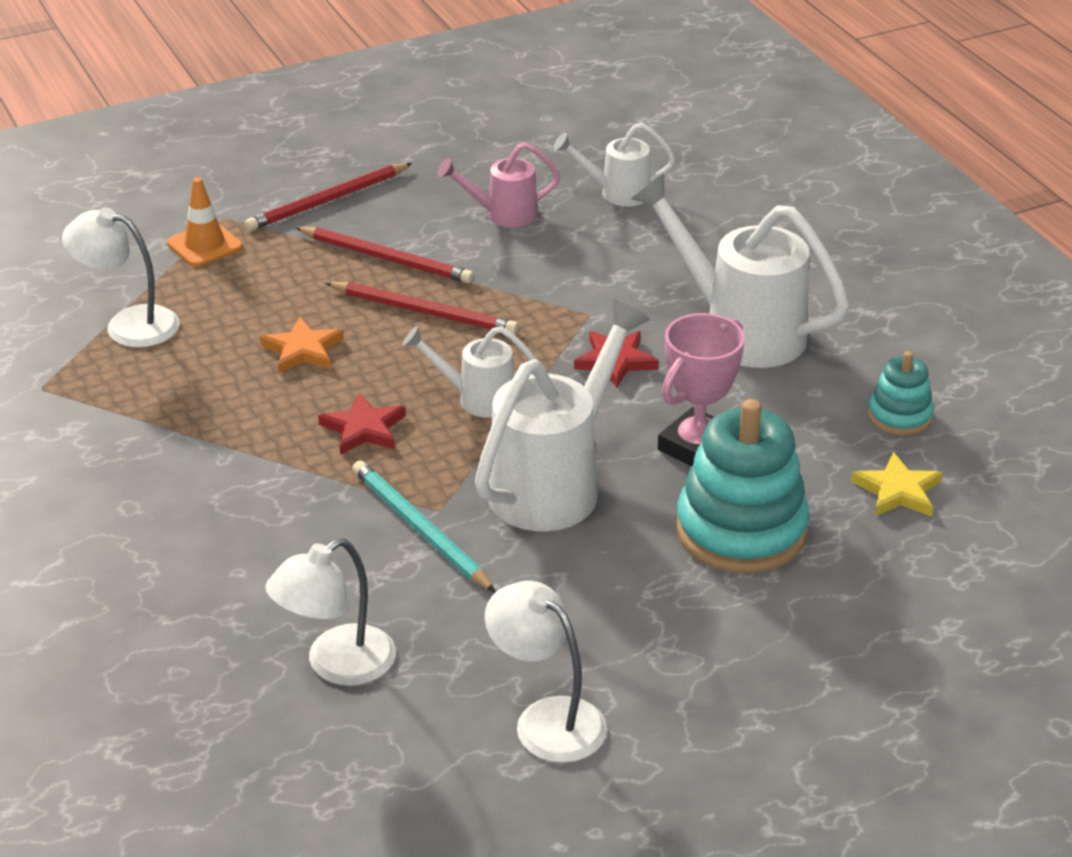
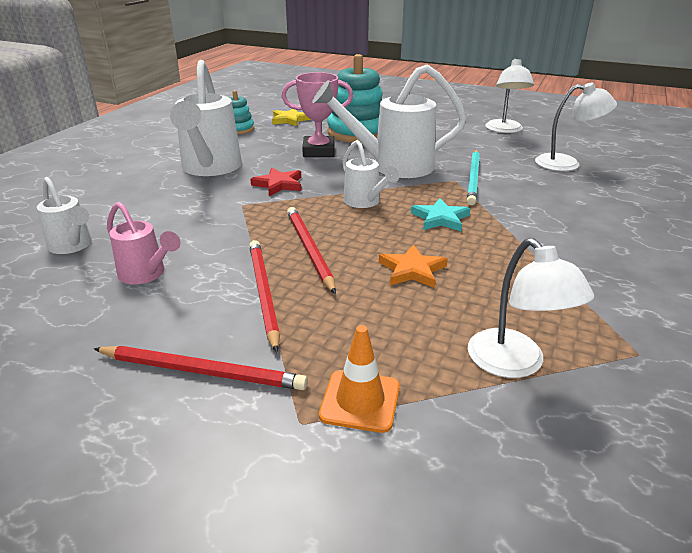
camera: 130 degrees left, 5 degrees down
(364, 429) = (440, 218): red star -> turquoise star

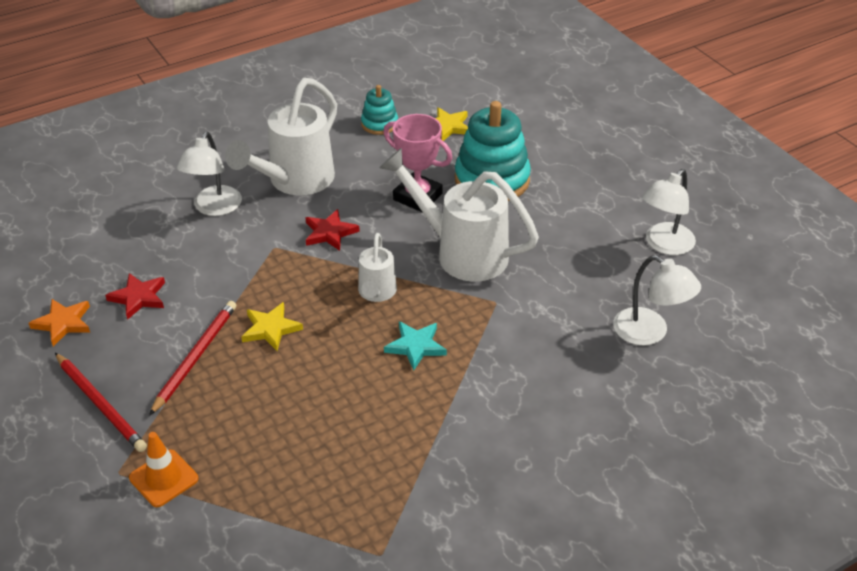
camera: 35 degrees right, 10 degrees up
(73, 246) = (116, 240): white watering can -> none
(146, 275) = (138, 297): pink watering can -> red star
(309, 249) = (271, 329): red pencil -> yellow star
(412, 270) = (321, 391): orange star -> orange star (63, 323)
(473, 178) = (517, 308): turquoise pencil -> none
(515, 364) = (286, 510): white lamp -> white lamp (214, 208)

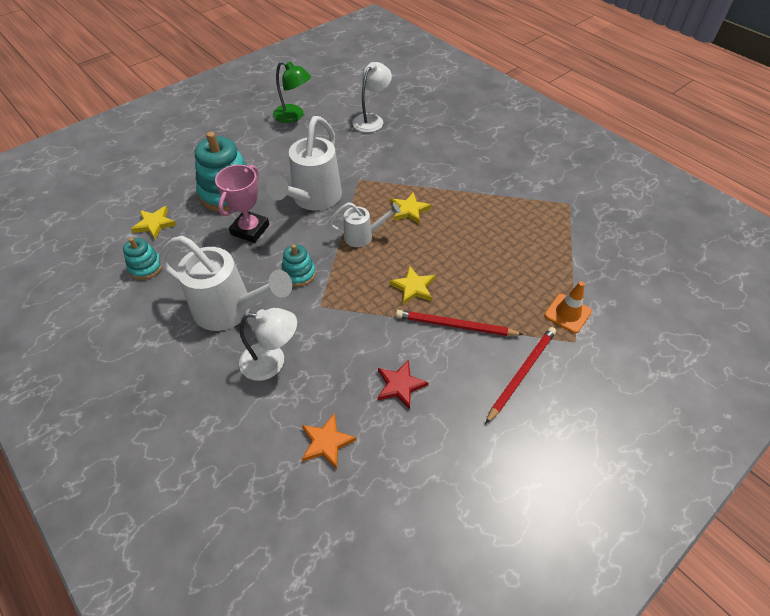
camera: 100 degrees left, 10 degrees up
(63, 323) = (445, 435): orange star -> orange star (326, 442)
(330, 233) = (299, 274): red star -> turquoise stacking toy
(416, 346) = (409, 210): turquoise star -> yellow star
(664, 245) = (294, 116): white lamp -> green lamp

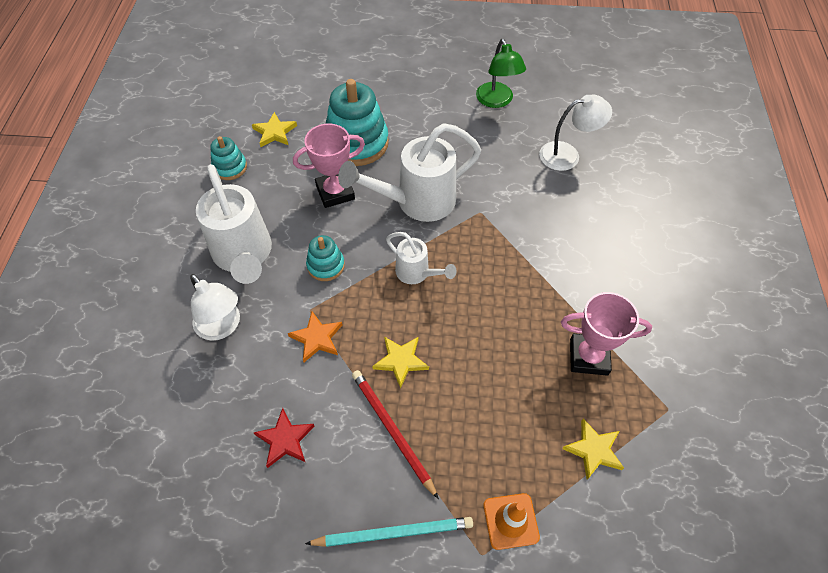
camera: 45 degrees right, 5 degrees up
(326, 442) = (183, 432): orange star -> orange star (317, 338)
(409, 210) = (489, 280): yellow star -> yellow star (593, 450)
(506, 208) = (588, 357): none -> pink trophy
(521, 373) = (393, 533): red pencil -> turquoise pencil

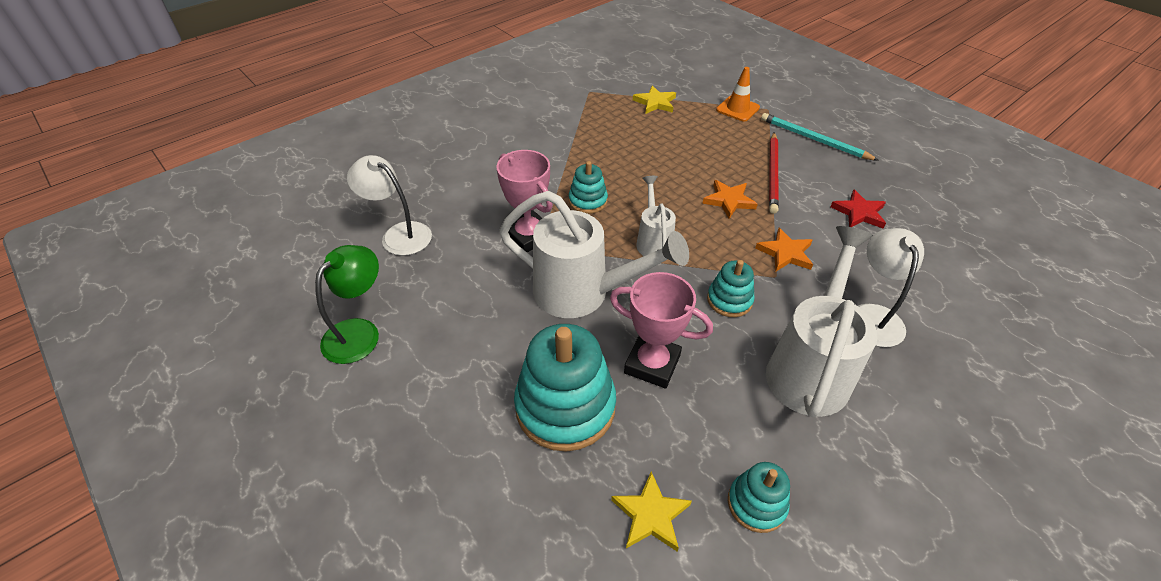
camera: 135 degrees left, 10 degrees down
(401, 361) = (729, 200): yellow star -> orange star
(498, 271) = (588, 201): none -> turquoise stacking toy
(588, 357) = (598, 130): pink trophy -> pink trophy (529, 236)

